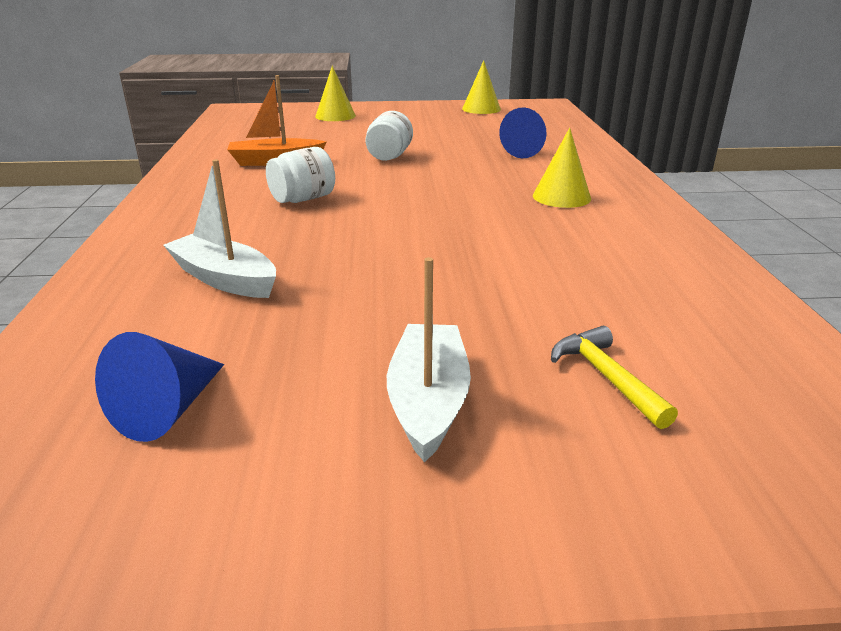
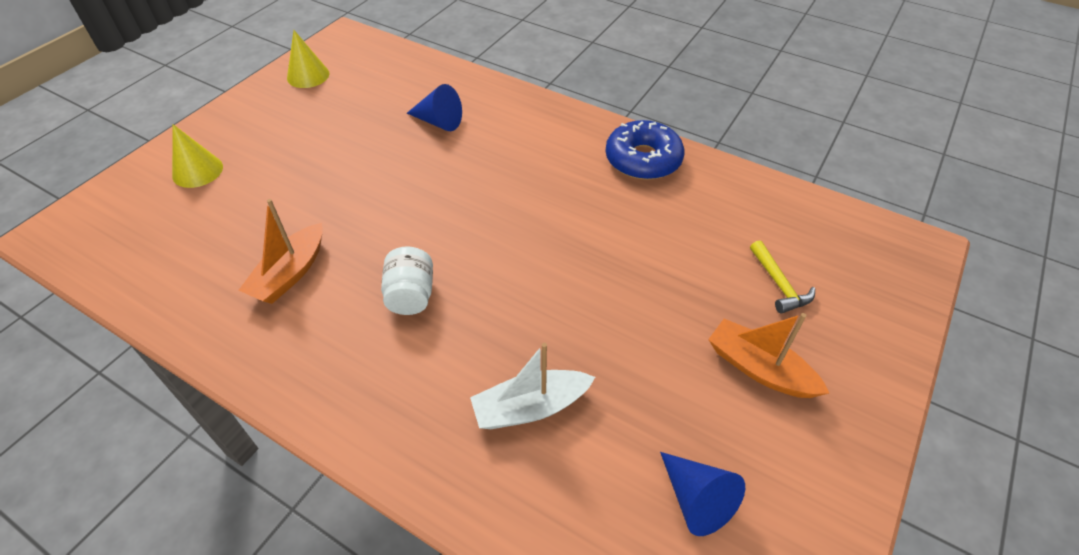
camera: 55 degrees left, 20 degrees up
(389, 156) = (366, 195): white jar -> none
(428, 401) = (759, 369): white boat -> orange boat
(561, 197) = (549, 157): yellow cone -> none
(606, 377) = (779, 284): yellow hammer -> yellow hammer turned 120 degrees counterclockwise
(651, 235) = (643, 160): none -> blue donut

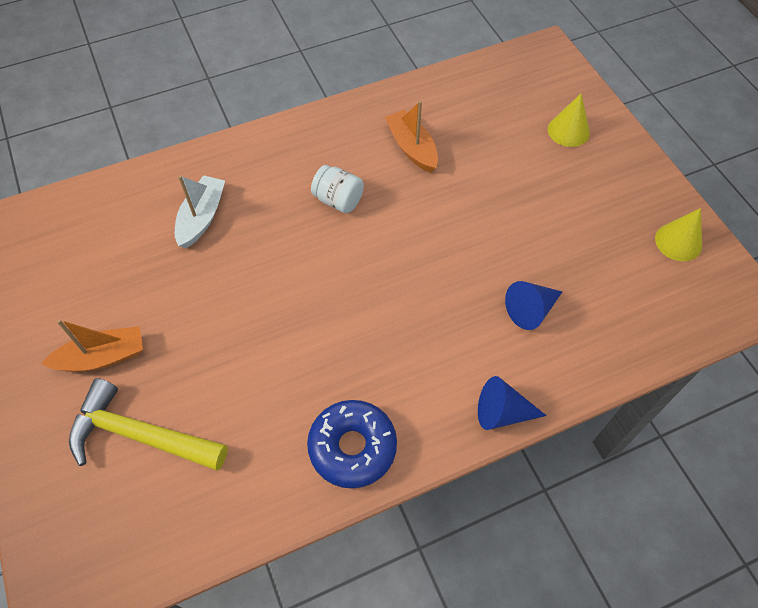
camera: 125 degrees right, 10 degrees up
(696, 500) = (77, 259): blue cone -> blue cone (502, 412)
(779, 284) = (140, 435): yellow hammer -> yellow hammer, size x1.93

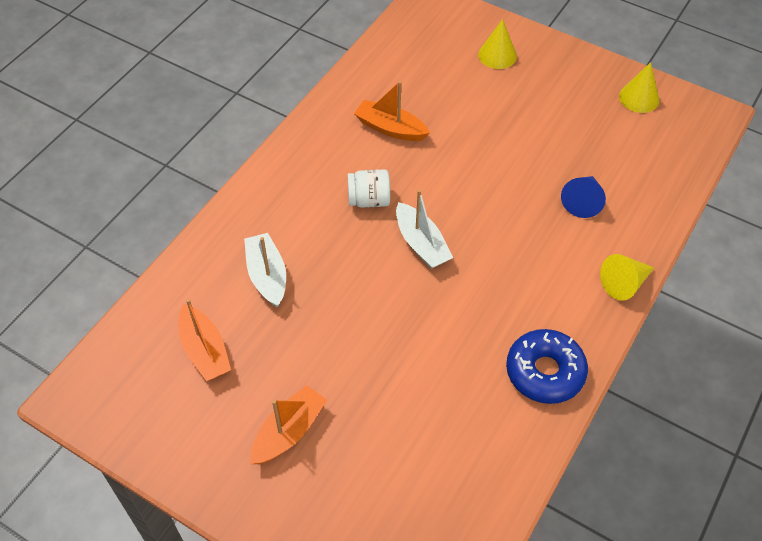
camera: 35 degrees left, 5 degrees down
(103, 250) = (205, 350): none -> orange boat
(140, 435) = (378, 467): yellow hammer -> none
(348, 263) = (421, 244): none -> white boat
(502, 412) = (624, 283): blue cone -> yellow cone

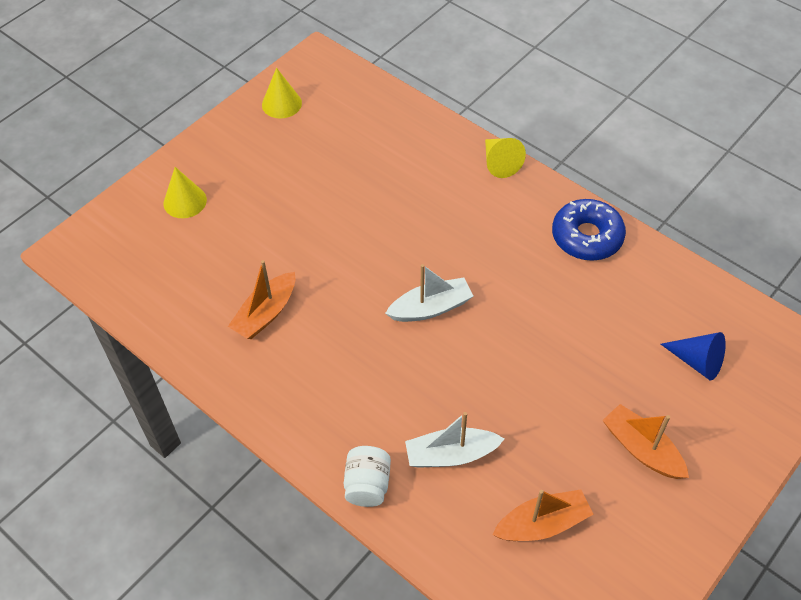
camera: 80 degrees left, 0 degrees up
(369, 200) = (364, 346): white jar -> white jar (367, 485)
(582, 202) = (401, 172): blue cone -> blue cone (697, 362)

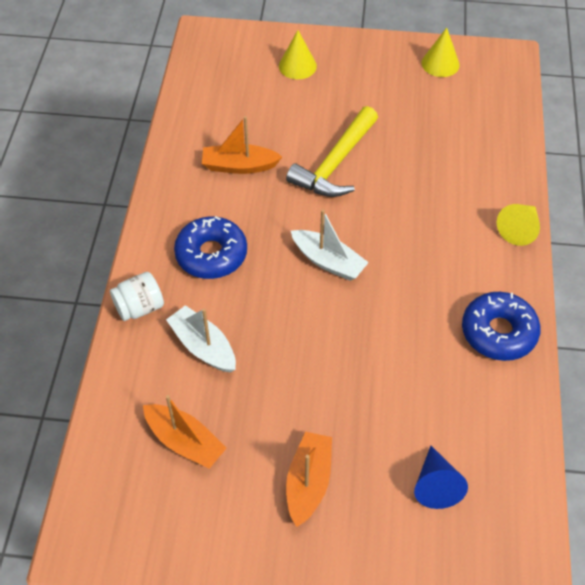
camera: 55 degrees right, 0 degrees up
(327, 241) = (335, 164): none -> yellow hammer
(352, 392) = (211, 254): none -> blue donut

